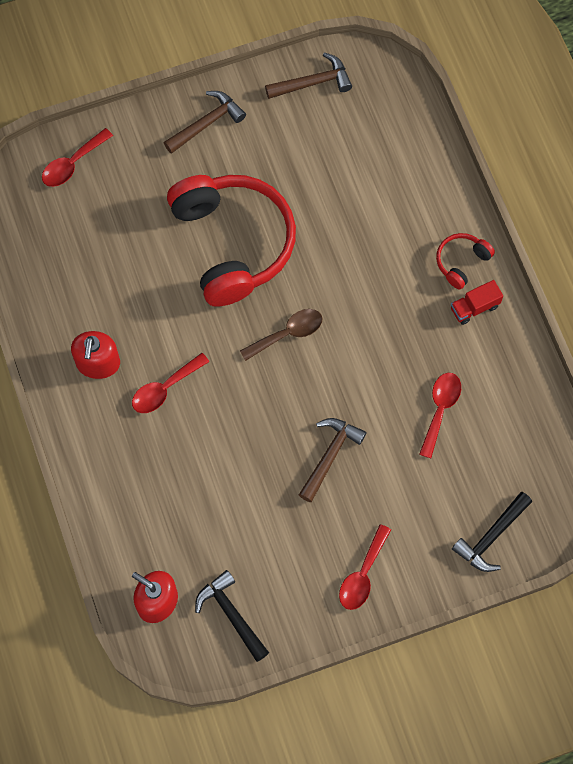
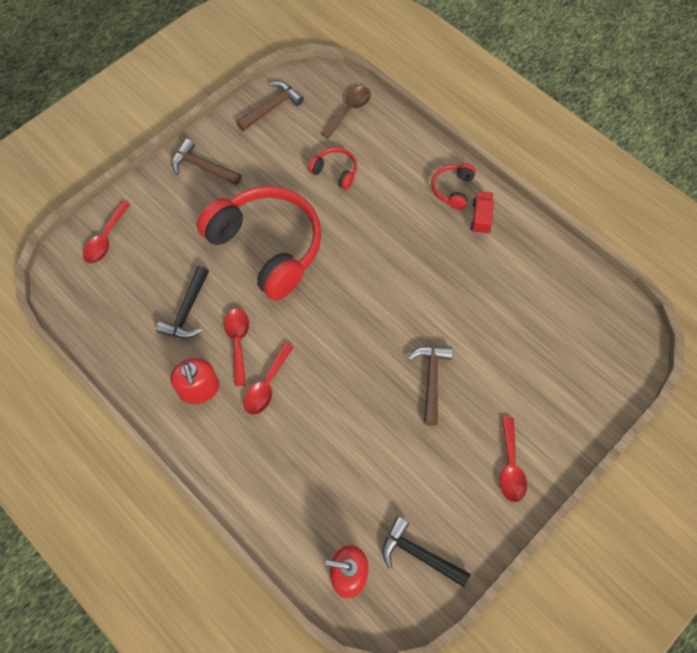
camera: 25 degrees left, 5 degrees down
(207, 123) = (203, 167): brown hammer -> brown hammer turned 90 degrees counterclockwise
(288, 333) = (347, 298): brown spoon -> brown spoon (349, 110)
(345, 188) = (335, 172): none -> red headphones
(440, 409) = (498, 304): red spoon -> red spoon (238, 342)
(474, 307) = (481, 218): red truck -> red truck turned 150 degrees clockwise
(491, 536) = (594, 387): black hammer -> black hammer (187, 310)

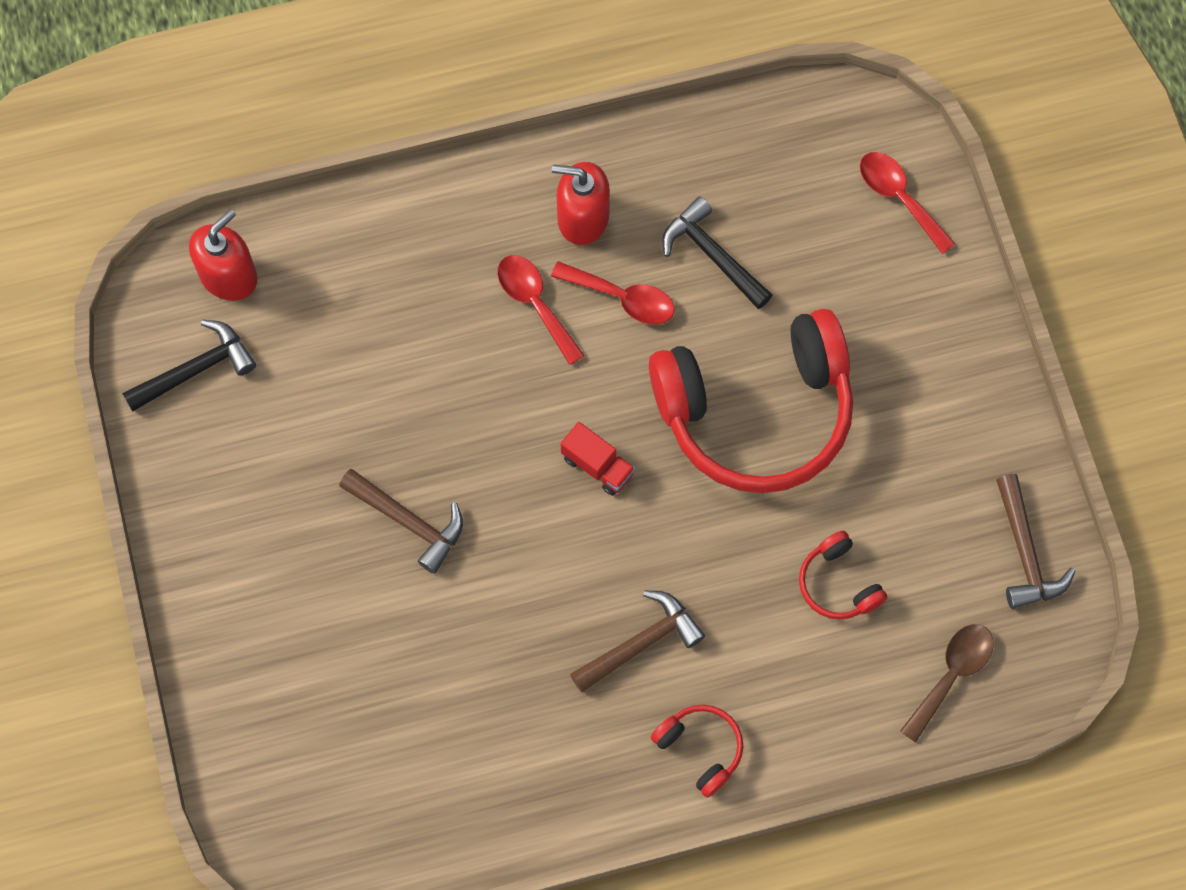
camera: 120 degrees right, 5 degrees up
(203, 167) = (959, 389): brown hammer -> brown hammer (641, 643)
(335, 172) = (838, 583): red headphones -> red headphones turned 90 degrees clockwise
(349, 110) = (951, 675): brown spoon -> brown spoon turned 120 degrees counterclockwise
(481, 218) = (622, 760): red truck -> red truck (597, 466)
(510, 466) = (226, 550): red spoon -> none

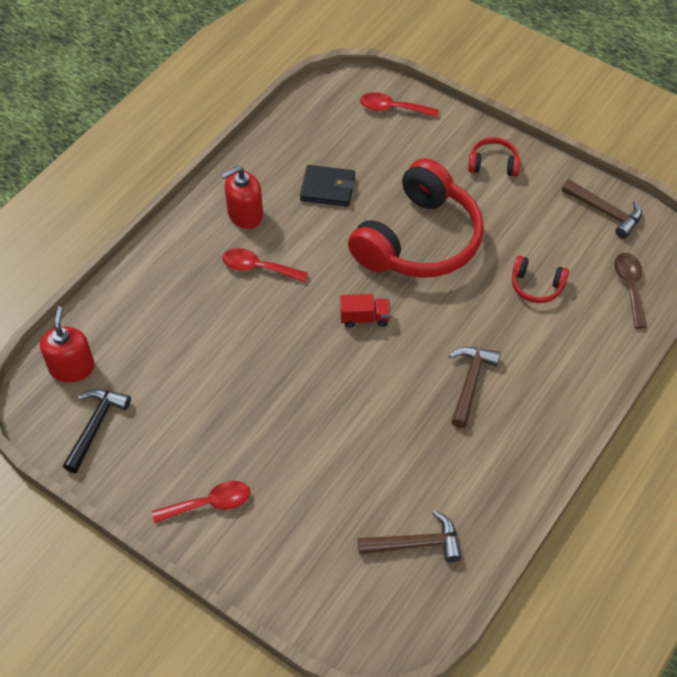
camera: 40 degrees left, 15 degrees down
(408, 521) = (290, 415): brown hammer -> brown hammer (415, 544)
(622, 298) = (301, 236): red spoon -> red spoon (210, 503)
(700, 749) = (550, 409): red headphones -> red headphones (493, 164)
(712, 255) = (328, 188): black hammer -> black wallet

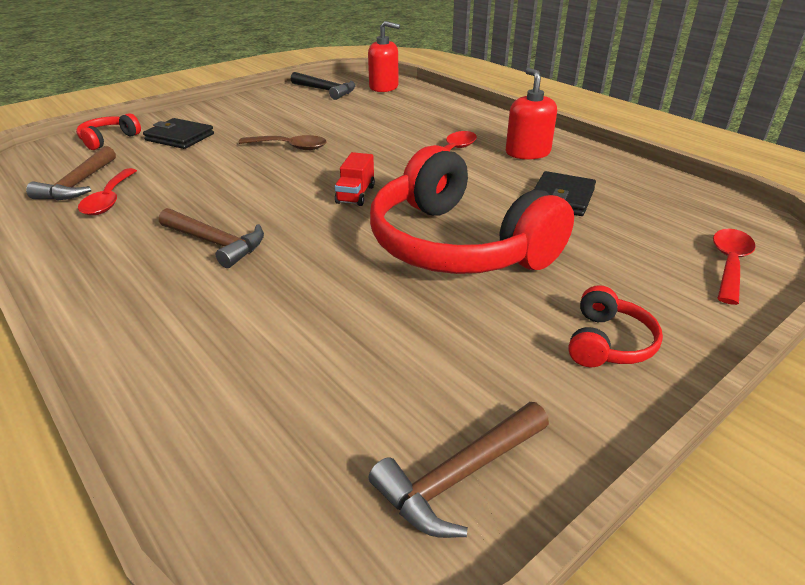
camera: 105 degrees right, 20 degrees down
(210, 503) = (222, 116): red spoon -> red spoon (109, 200)
(282, 516) = (179, 137): none -> black wallet
(536, 286) = (325, 331): red headphones -> red headphones (108, 139)
(630, 287) = (253, 454): brown spoon -> brown spoon (290, 147)

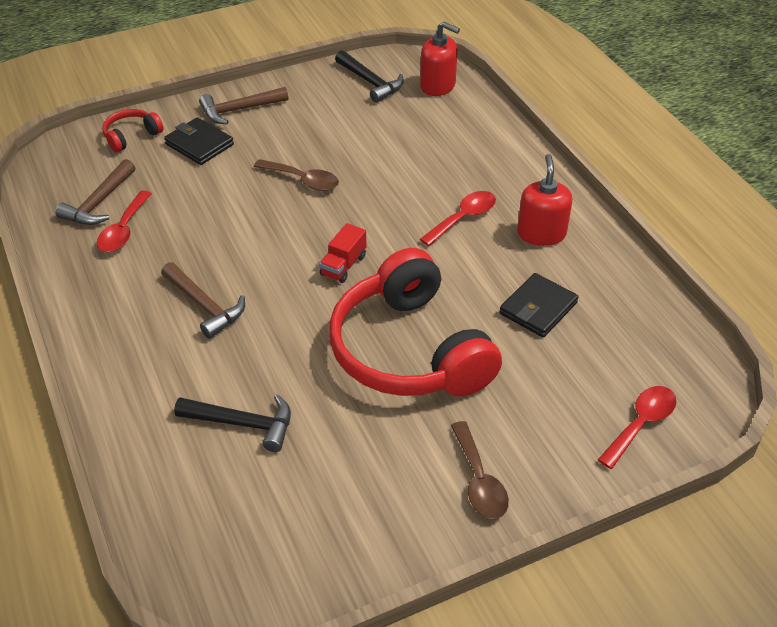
camera: 15 degrees right, 10 degrees up
(296, 339) = (243, 424): none -> black hammer
(459, 477) = (315, 560): brown hammer -> brown hammer (239, 110)
(608, 343) = (479, 481): red headphones -> brown spoon

